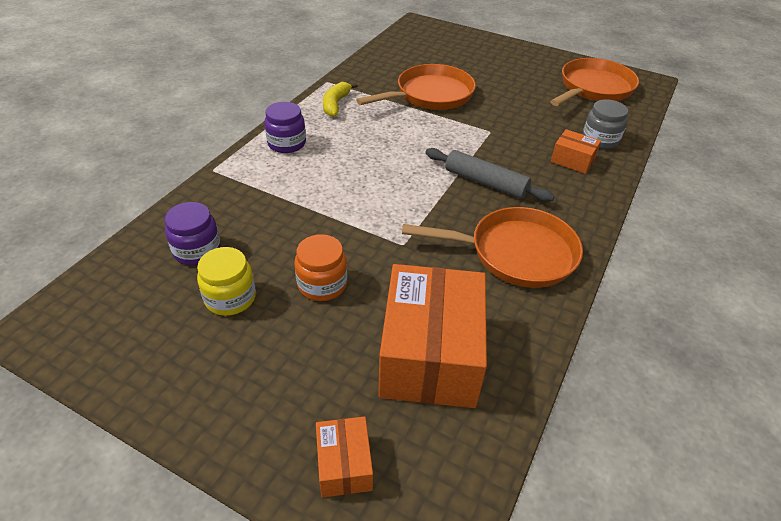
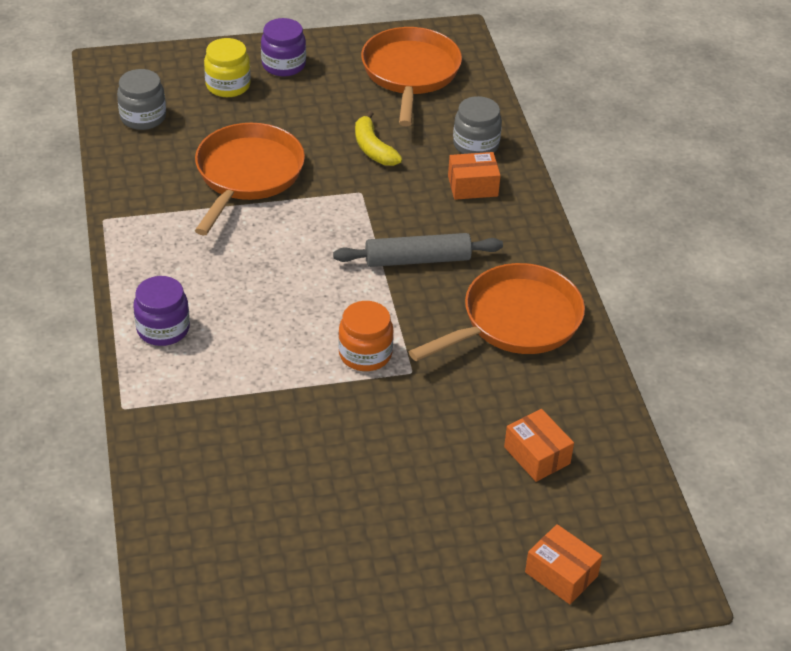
camera: 40 degrees left, 0 degrees up
(197, 250) = (228, 498): purple jar -> purple jar (283, 65)
(230, 298) = (319, 518): yellow jar -> yellow jar (228, 85)
(322, 284) = (384, 454): orange jar -> orange jar (365, 354)
(336, 104) = (154, 246): yellow banana -> yellow banana (373, 148)
(406, 49) = (143, 117): none -> grey jar
(430, 355) = (537, 455): orange box -> orange box, size x0.46

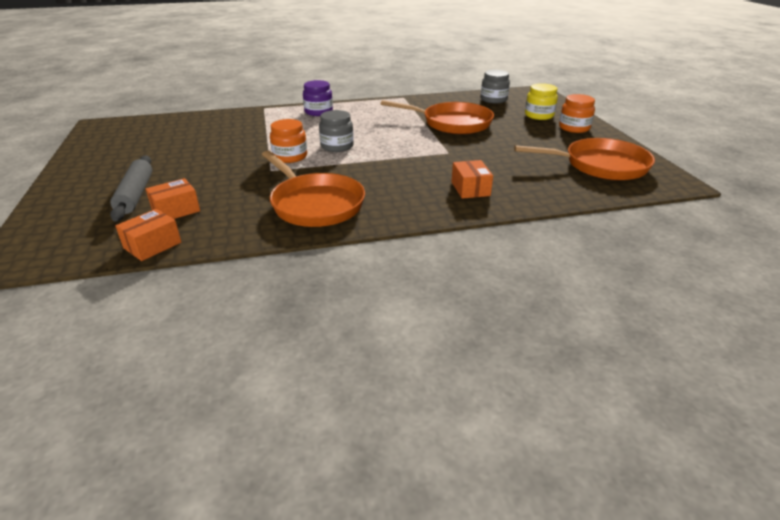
camera: 90 degrees right, 10 degrees down
(283, 65) = (574, 128): purple jar -> orange jar
(373, 148) = (498, 155): yellow banana -> none
(417, 260) = (380, 170): grey rolling pin -> grey rolling pin (135, 194)
(476, 145) = (524, 190): grey jar -> grey jar (337, 146)
(561, 574) = (64, 217): orange box -> orange box (152, 245)

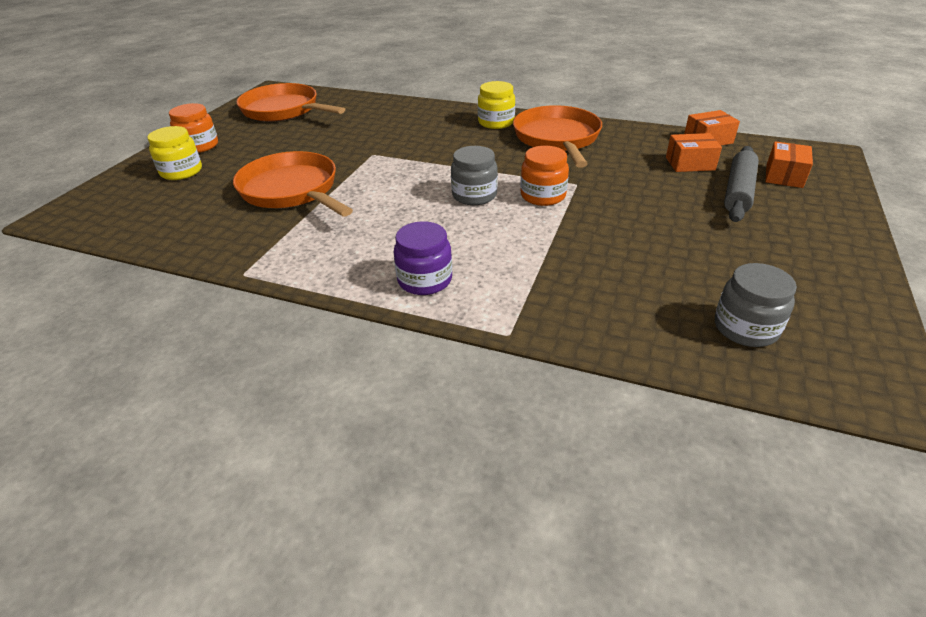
camera: 145 degrees left, 5 degrees up
(392, 206) = (496, 122): none -> yellow jar
(470, 189) = (417, 119): orange box -> orange box (784, 176)
(493, 100) = (150, 217): grey jar -> grey jar (745, 328)

